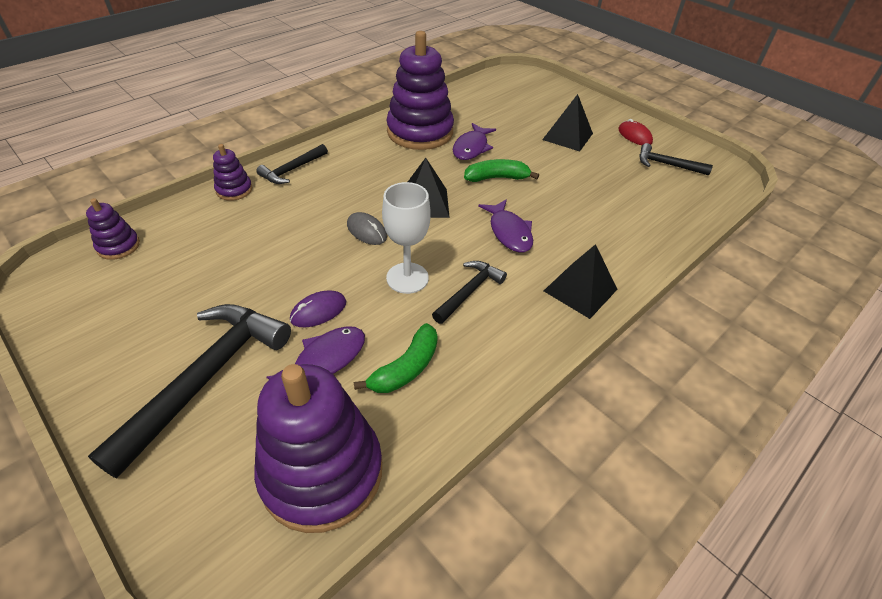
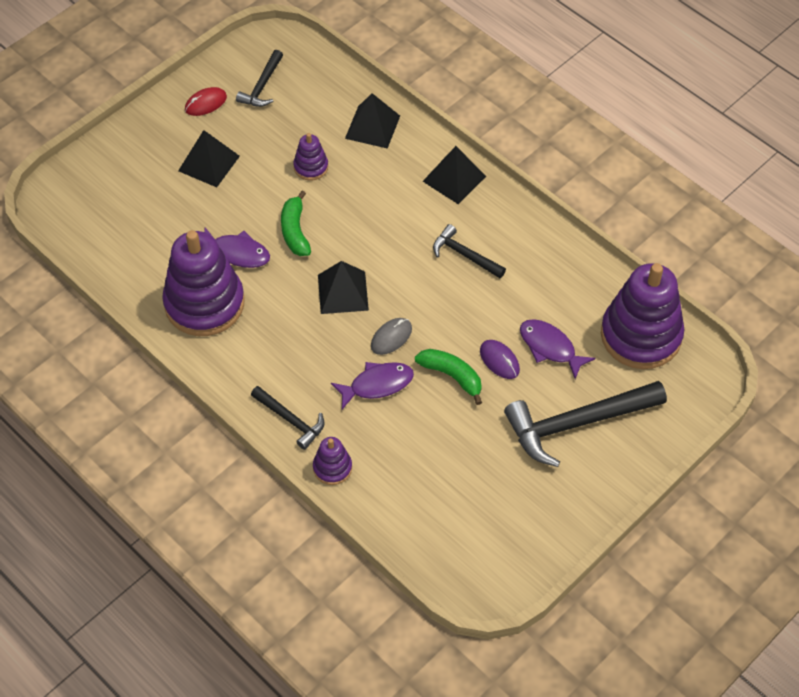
camera: 90 degrees left, 10 degrees up
(118, 246) = (433, 545): purple stacking toy -> purple stacking toy (311, 167)
(205, 378) = (577, 423): black hammer -> black hammer turned 45 degrees counterclockwise
(406, 368) = (550, 294): green banana -> green banana (452, 376)
(407, 278) = (453, 300): white goblet -> none
(509, 232) = (383, 224): purple fish -> purple fish (377, 385)
(639, 231) = (372, 127): none -> black pyramid

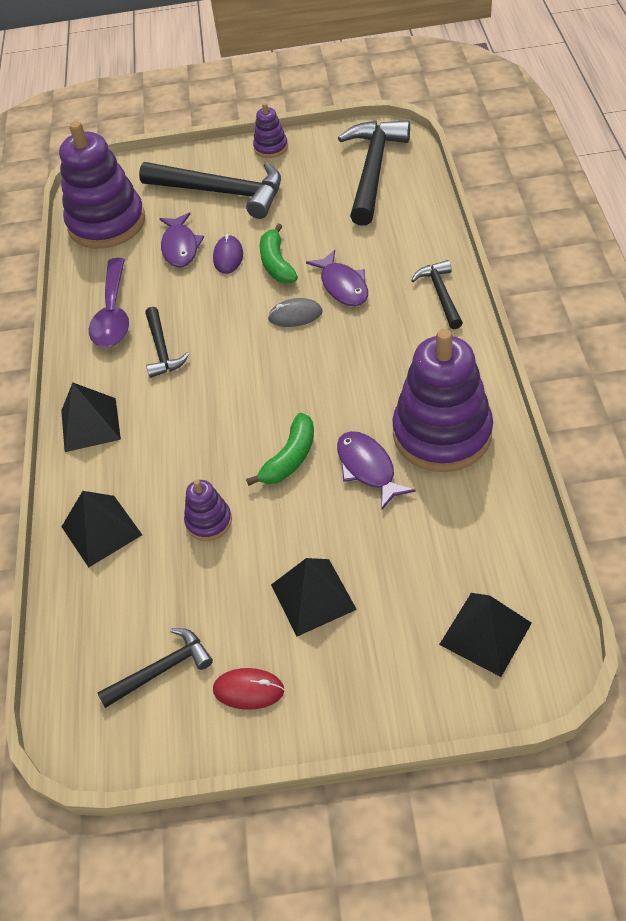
camera: 135 degrees left, 5 degrees down
(332, 468) = (435, 246): purple stacking toy -> purple stacking toy (271, 148)
(343, 292) = (300, 374): black pyramid -> black pyramid (485, 633)
(377, 385) = (343, 286): purple fish -> purple fish turned 135 degrees counterclockwise
(461, 528) = (373, 171): none -> black hammer
(534, 261) = (113, 314): none -> purple spoon

